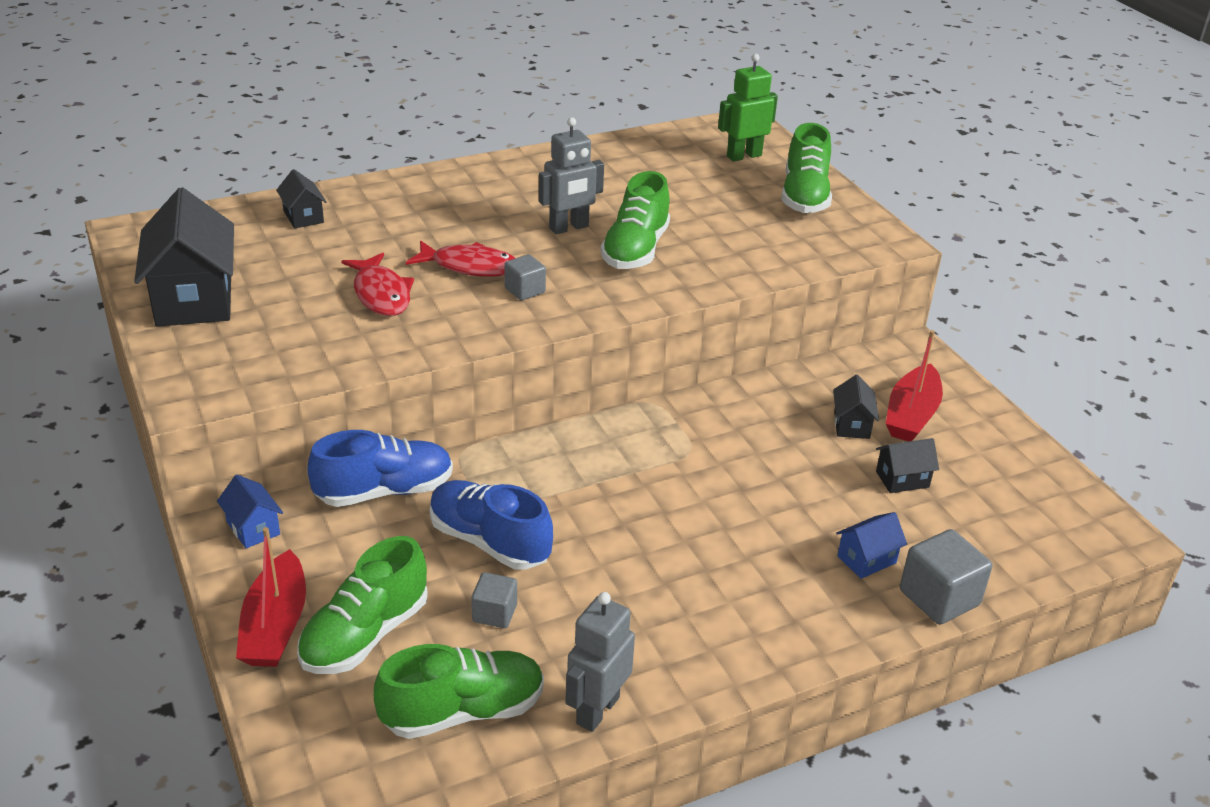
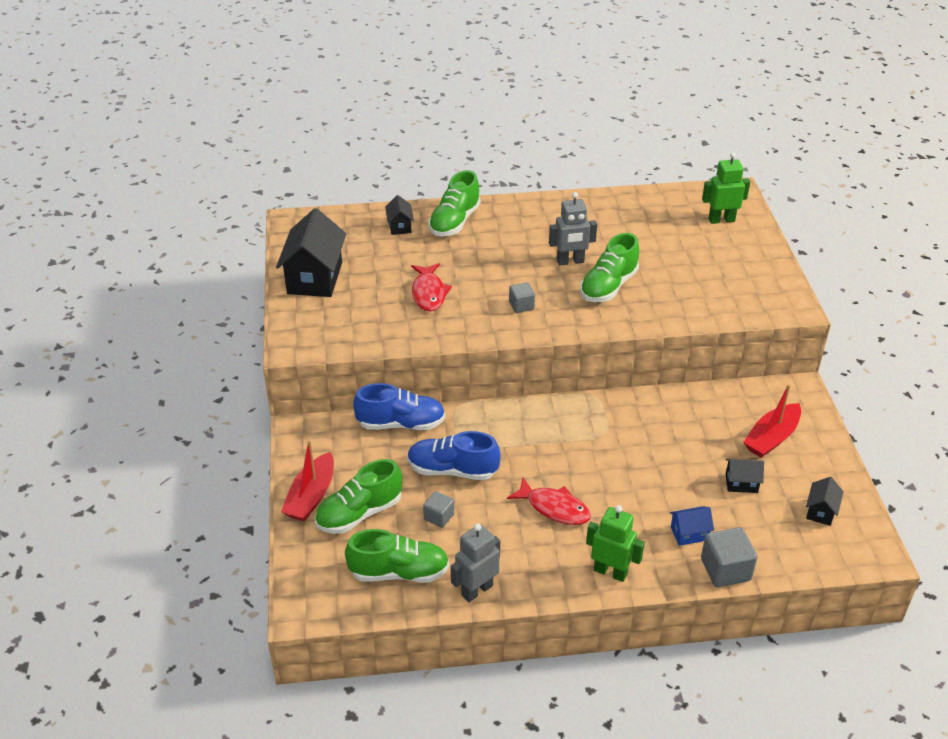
camera: 20 degrees right, 5 degrees up
(253, 528) = (317, 432): blue house -> none
(470, 266) = (492, 281): red fish -> red fish (554, 508)
(489, 541) = (452, 470): blue shoe -> blue shoe turned 45 degrees counterclockwise
(783, 637) = (610, 572): none -> green robot
(804, 196) = (750, 261): green shoe -> green shoe (454, 222)
(851, 425) = (725, 437): black house -> black house (820, 511)

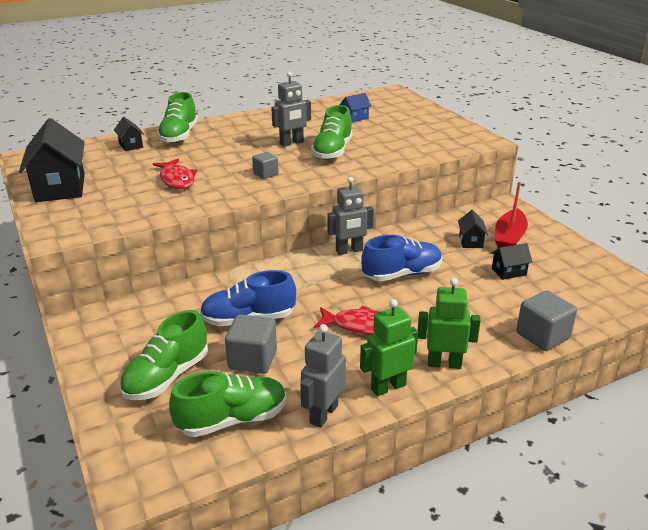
camera: 20 degrees left, 10 degrees down
(311, 496) = (107, 374): red boat -> none
(401, 424) = (181, 294): blue shoe -> blue shoe (402, 274)
(439, 517) = (253, 360): grey cube -> grey cube, size x1.66
(587, 411) = (349, 251): none -> grey robot
(689, 533) = (492, 316): blue house -> blue house (355, 118)
(721, 220) = (393, 106): green robot -> green robot (388, 387)
(820, 511) = (584, 276): black house -> black house (470, 241)

